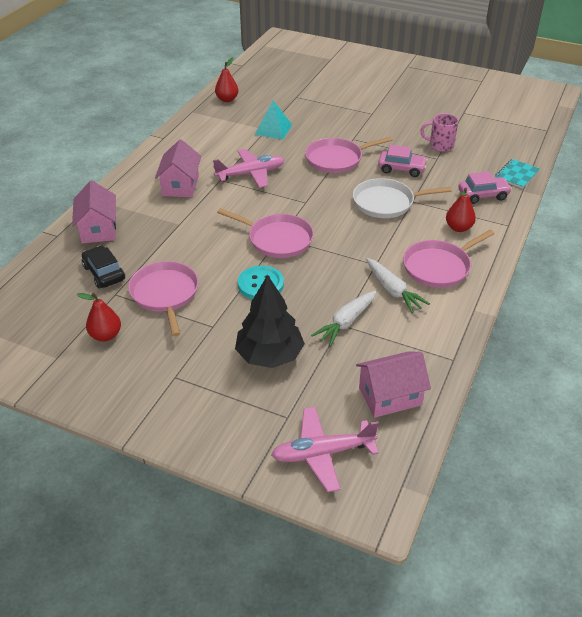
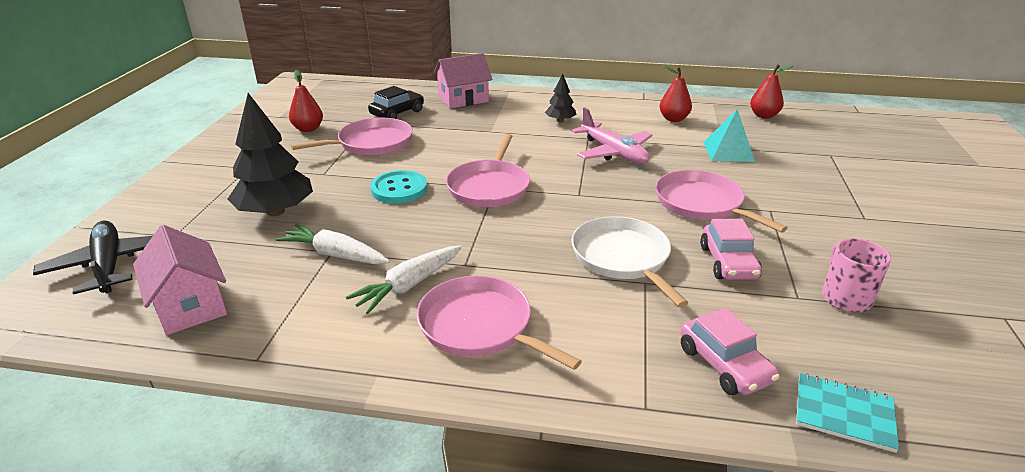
camera: 75 degrees right, 10 degrees down
(180, 185) = (560, 120): pink house -> black tree
(322, 453) = (109, 265): pink plane -> black plane
(458, 228) = (599, 340): red pear -> red pear (673, 119)

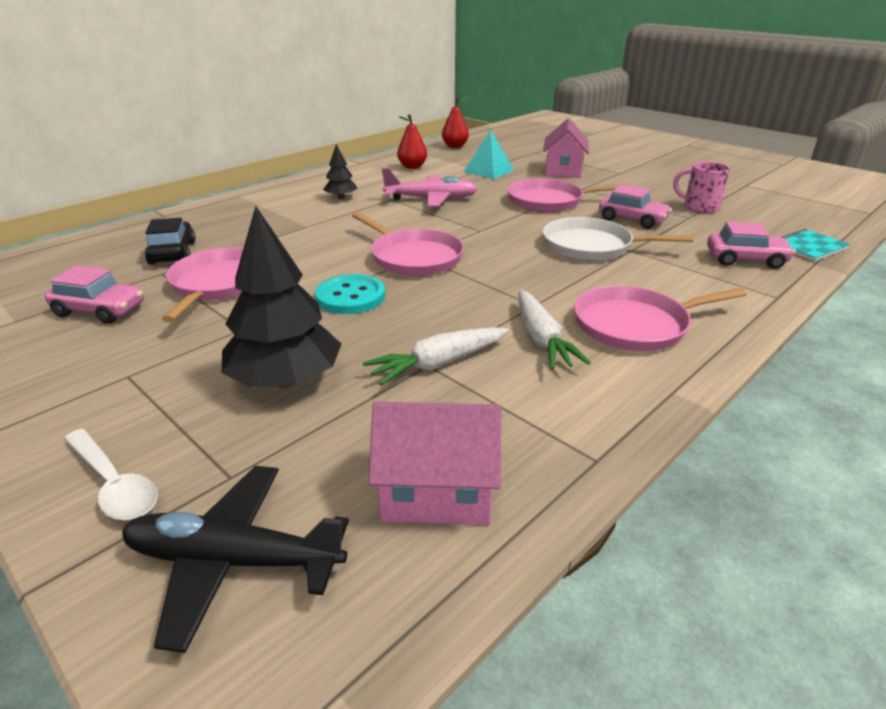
camera: 55 degrees left, 0 degrees up
(154, 209) = (114, 484): none -> white spoon
(308, 129) = (100, 310): red pear -> pink car
(463, 99) = (213, 217): pink house -> pink house (563, 170)

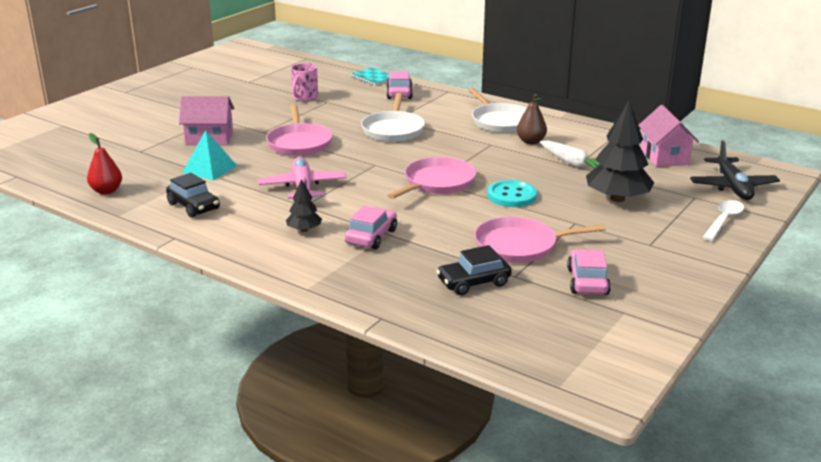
camera: 100 degrees left, 5 degrees down
(412, 167) = (194, 206): red pear -> black car
(541, 339) = (531, 141): white carrot -> brown pear
(632, 220) = (337, 117): pink car -> pink car (371, 236)
(635, 325) = (500, 121): pink pan -> white pan

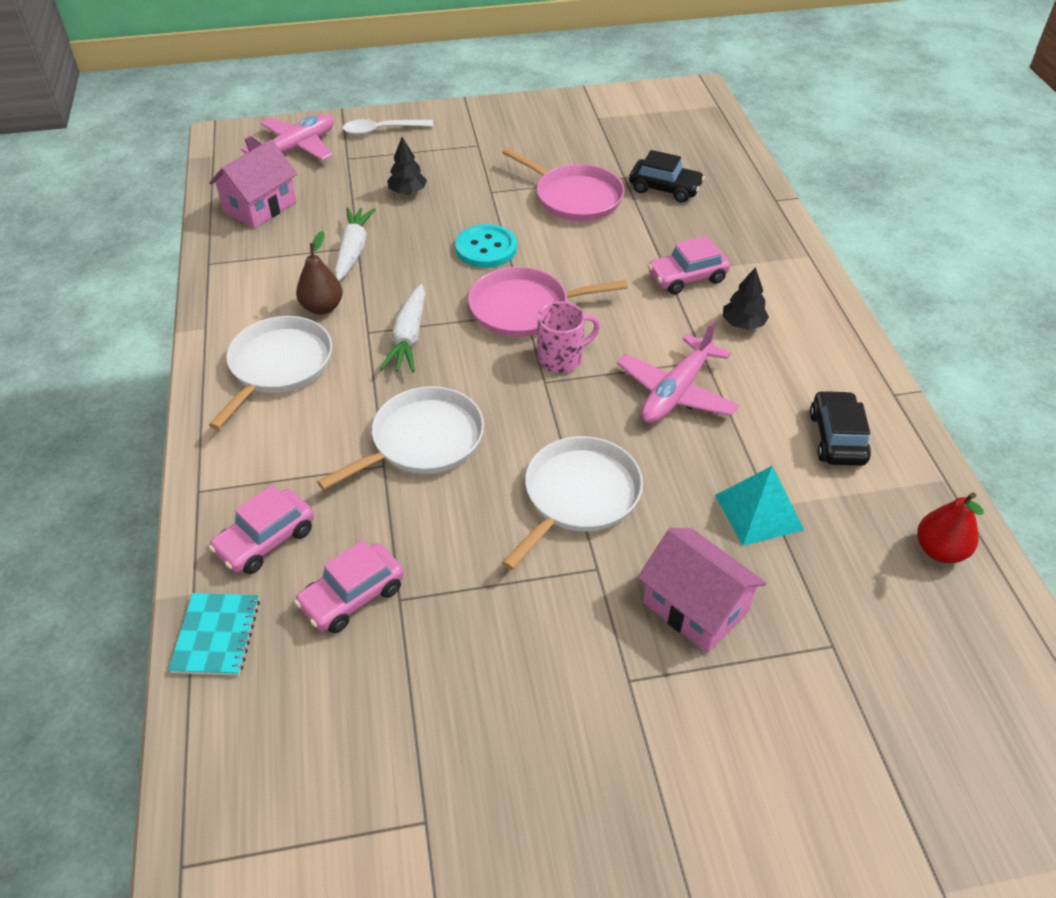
camera: 135 degrees left, 20 degrees up
(299, 143) = (578, 496): pink pan -> white pan
(304, 98) = (414, 645): pink mug -> pink mug (562, 358)
(468, 150) = (408, 337): none -> white carrot
(587, 281) = (581, 146): pink car -> pink car (352, 596)
(617, 199) = (407, 192): black tree -> black tree, size x0.51
(732, 187) = (296, 149): black plane -> pink plane

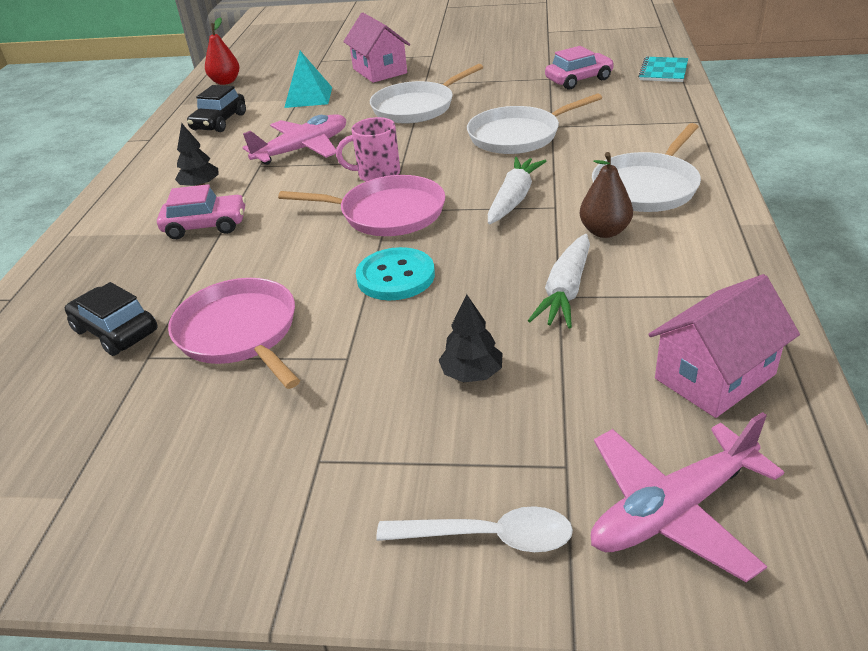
camera: 160 degrees left, 10 degrees down
(266, 540) = (639, 99): pink car -> none

